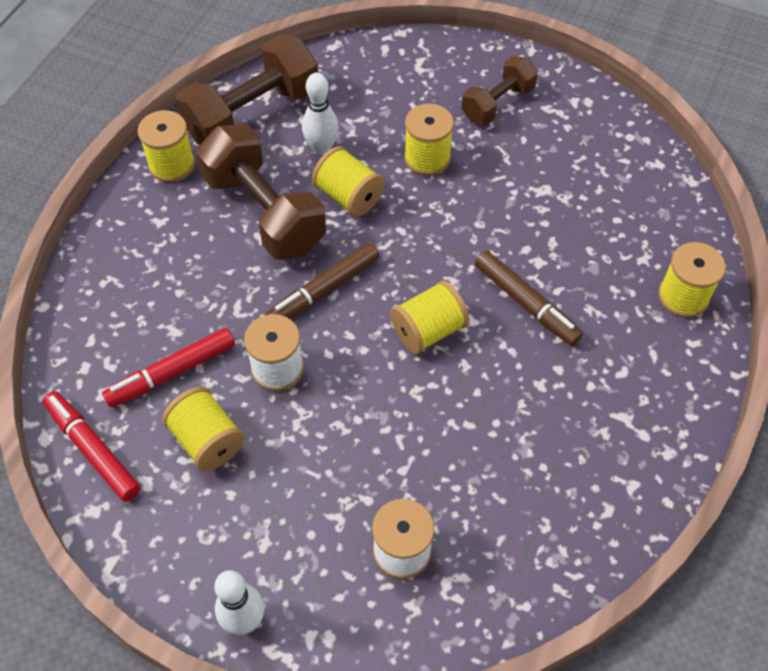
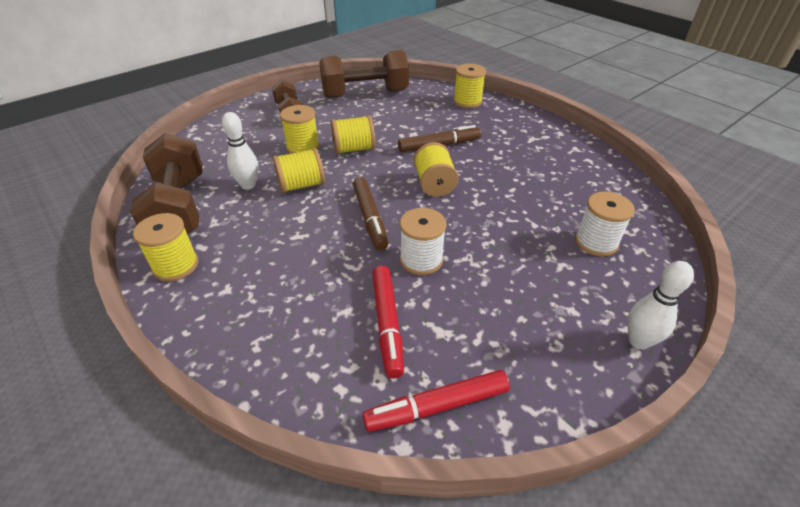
camera: 65 degrees left, 15 degrees down
(207, 440) = (466, 319): yellow spool -> yellow spool (354, 149)
(264, 212) = (276, 227): brown dumbbell -> brown dumbbell (365, 94)

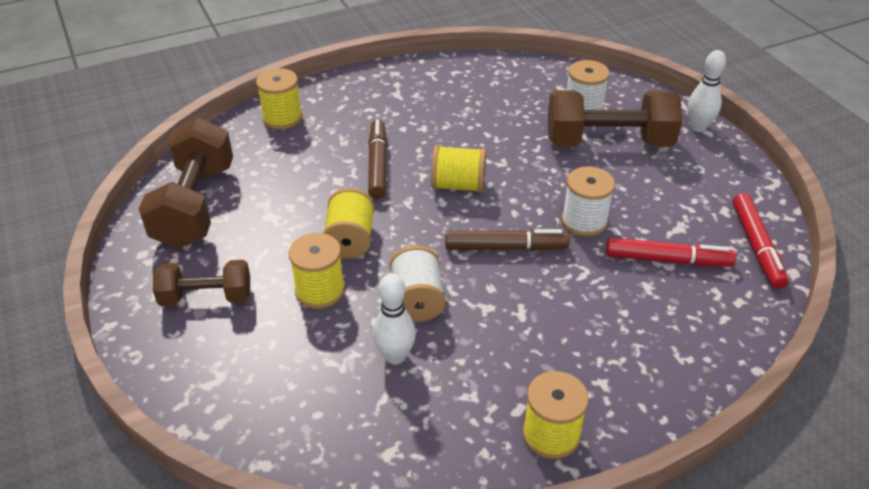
camera: 75 degrees left, 0 degrees up
(179, 208) = (425, 437): brown dumbbell -> brown dumbbell (608, 142)
(301, 185) = (417, 300): yellow spool -> white spool

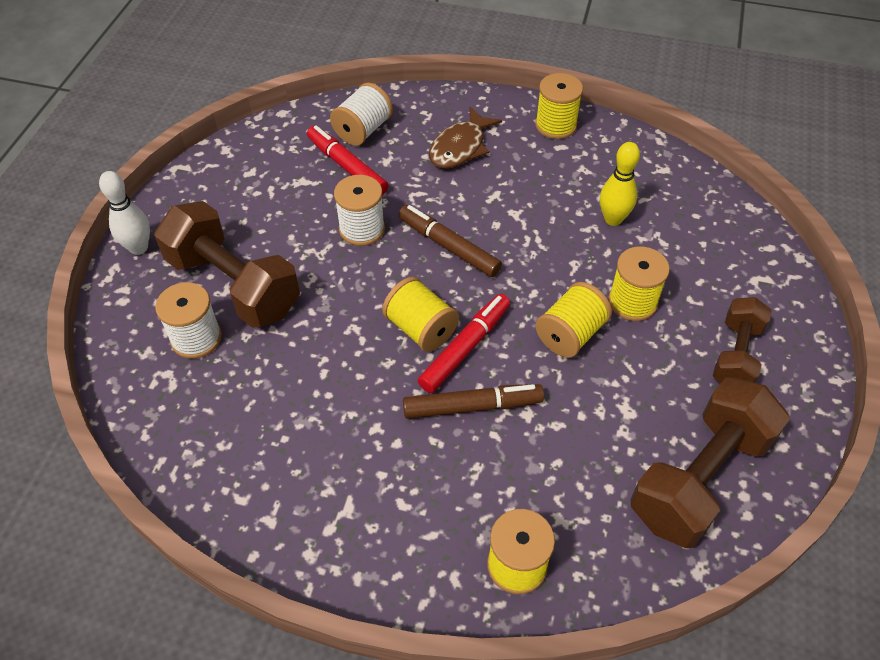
camera: 140 degrees left, 10 degrees up
(206, 297) = (736, 355): brown dumbbell -> brown dumbbell turned 75 degrees clockwise
(377, 165) = (471, 406): brown marker -> brown marker turned 135 degrees counterclockwise
(395, 356) = (613, 219): white bowling pin -> yellow bowling pin
(417, 300) = (561, 248): white spool -> white spool (363, 130)
(606, 341) = (460, 147): none -> brown fish
(756, 246) = (274, 139): red marker -> red marker (464, 348)

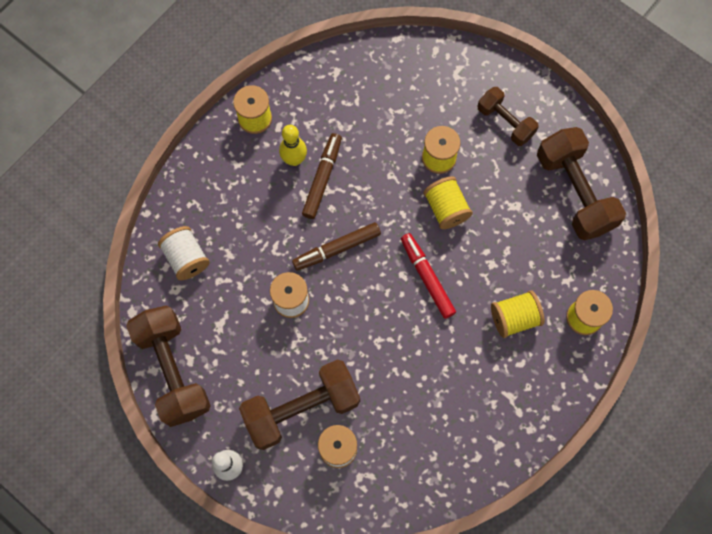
camera: 65 degrees left, 20 degrees up
(232, 164) = (173, 370): none -> brown dumbbell
(347, 167) = (222, 286): red marker -> none
(421, 329) = (399, 298): yellow spool -> yellow spool (514, 318)
(460, 147) = (243, 196): brown fish -> none
(471, 406) = (472, 294): brown marker -> brown marker (322, 179)
(613, 219) = (365, 130): yellow bowling pin -> yellow bowling pin (294, 159)

